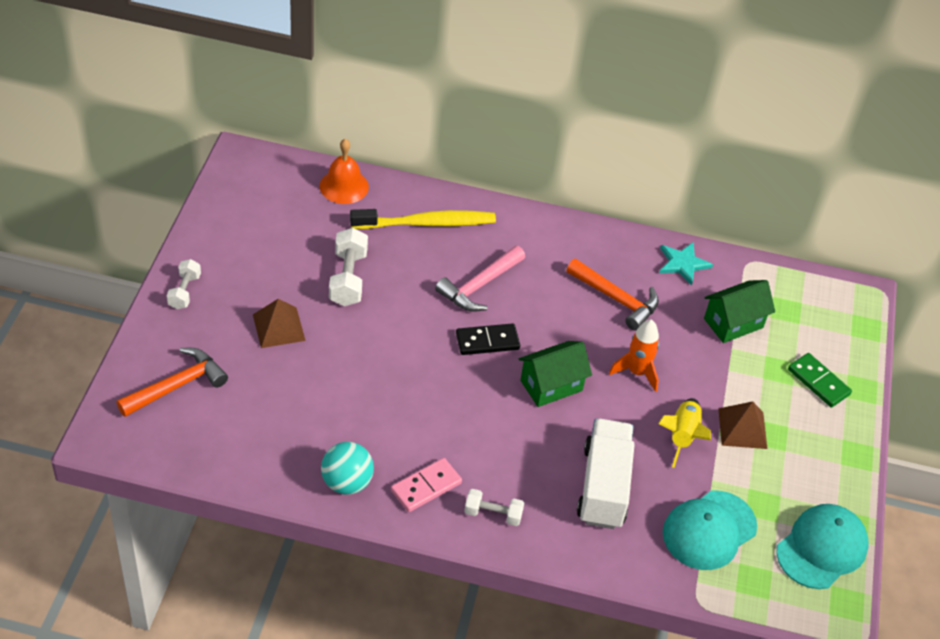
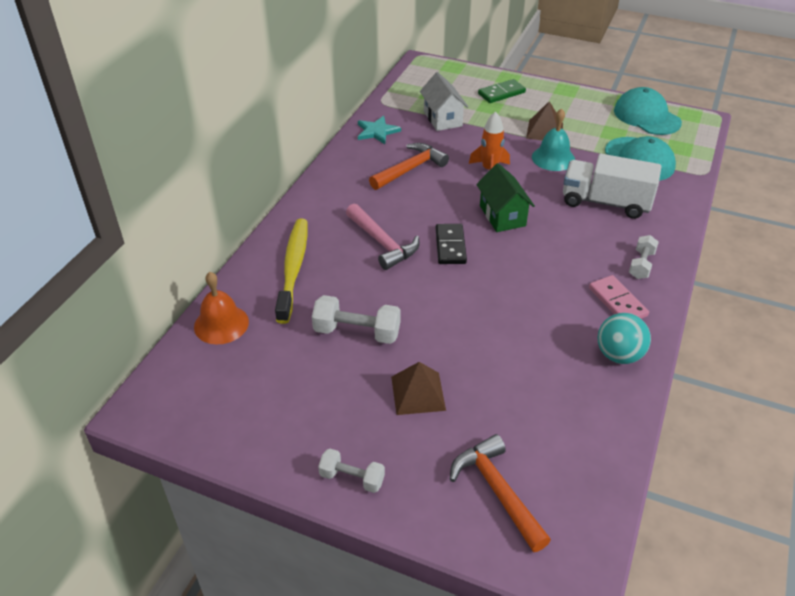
camera: 75 degrees left, 5 degrees down
(682, 436) = (553, 158): yellow rocket -> turquoise bell
(733, 323) = (442, 119): green house -> white house

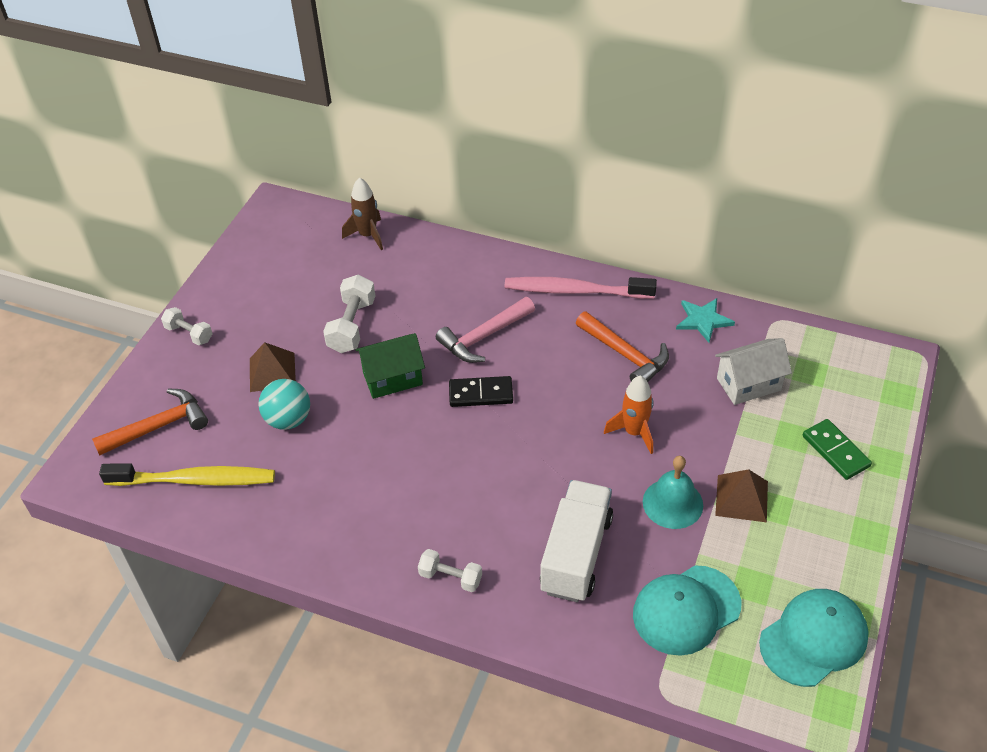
camera: 90 degrees right, 5 degrees up
(221, 324) = (368, 235): orange bell -> brown rocket
(293, 268) = (442, 273): yellow toothbrush -> yellow toothbrush (195, 480)
(333, 190) = (575, 291): none -> pink toothbrush
(352, 478) = (189, 334): white dumbbell -> white dumbbell turned 75 degrees counterclockwise
(502, 216) = (539, 442): green house -> green house (392, 378)
(617, 302) = (386, 544): pink domino -> none
(619, 355) = (304, 534): turquoise ball -> turquoise ball (288, 420)

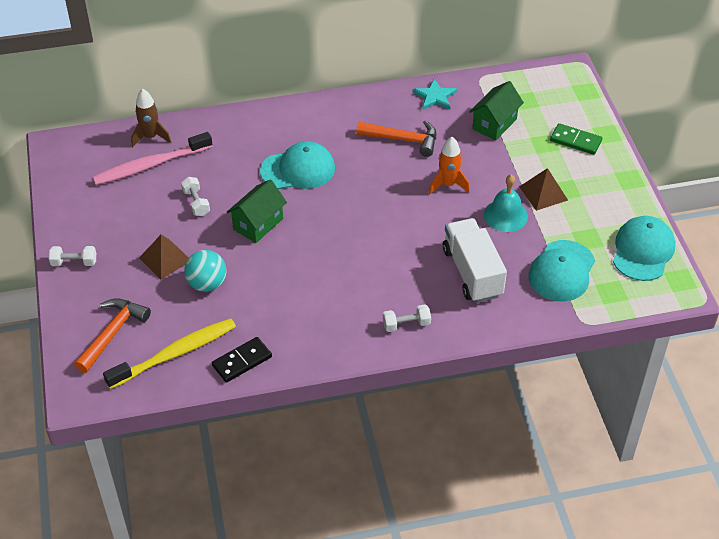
camera: 35 degrees left, 0 degrees up
(352, 325) = (196, 203): white dumbbell -> white dumbbell, size x0.64
(481, 394) = (328, 206): black domino -> black domino (242, 361)
(483, 337) = (298, 169): pink hammer -> turquoise cap
(575, 291) = (335, 113): pink toothbrush -> pink toothbrush (150, 165)
(748, 384) = (494, 124): white house -> green house

